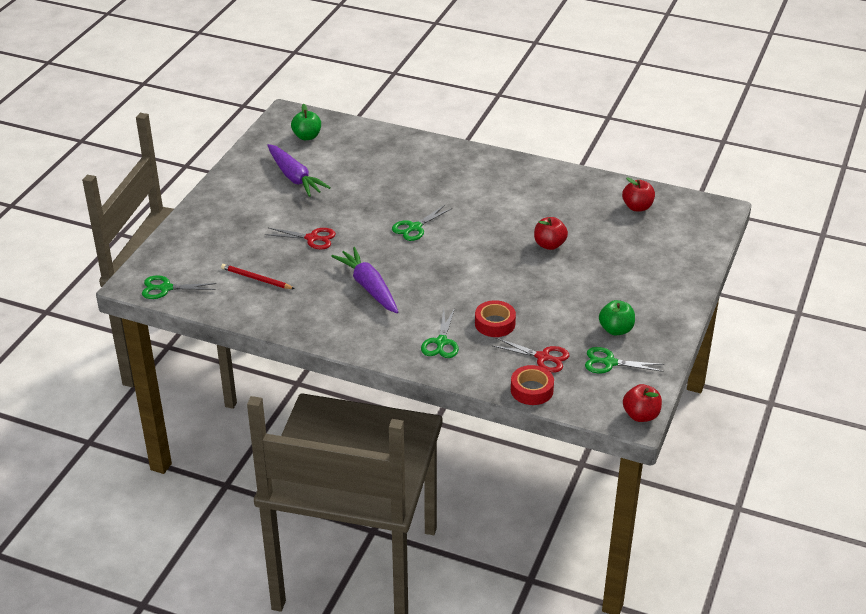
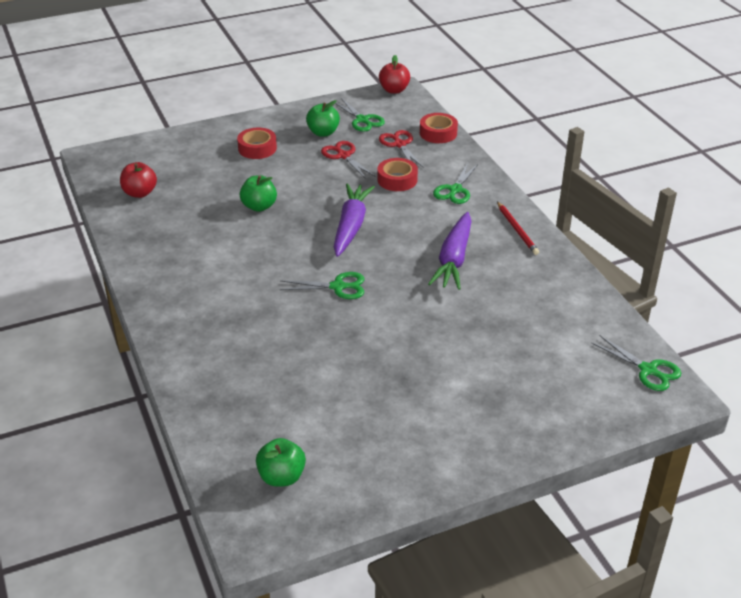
camera: 135 degrees left, 0 degrees up
(256, 279) = (546, 326): red pencil -> red pencil (517, 230)
(294, 177) = (371, 422): purple carrot -> purple carrot (351, 226)
(312, 238) = (445, 335): red scissors -> red scissors (343, 156)
(441, 342) = (455, 190): green scissors -> green scissors turned 150 degrees clockwise
(549, 245) = (259, 206): red apple -> green apple
(634, 285) = (257, 148): none -> red tape

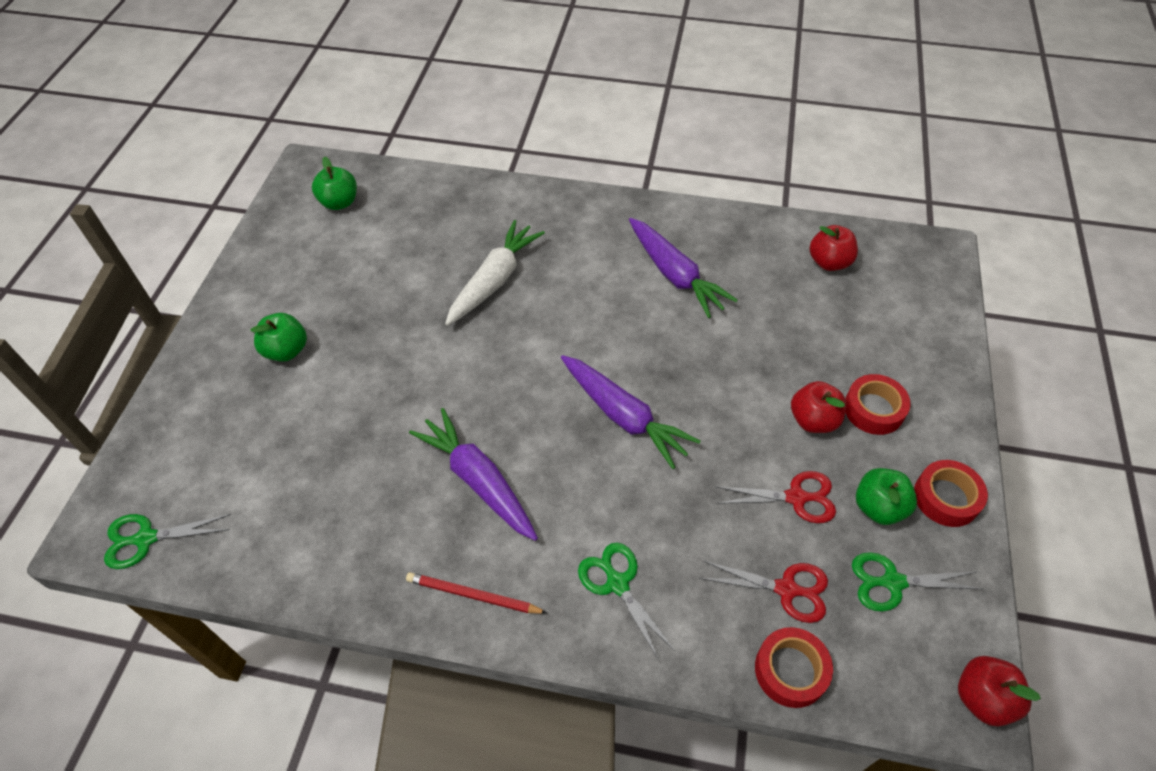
camera: 125 degrees right, 15 degrees up
(208, 250) = (675, 275): none -> purple carrot
(259, 206) = (729, 350): green apple -> green apple (286, 350)
(285, 164) = (813, 420): none -> red apple
(290, 330) = (494, 280): none -> white carrot
(338, 287) = (525, 347): green scissors -> none
(397, 180) = (691, 526): red tape -> red tape (946, 498)

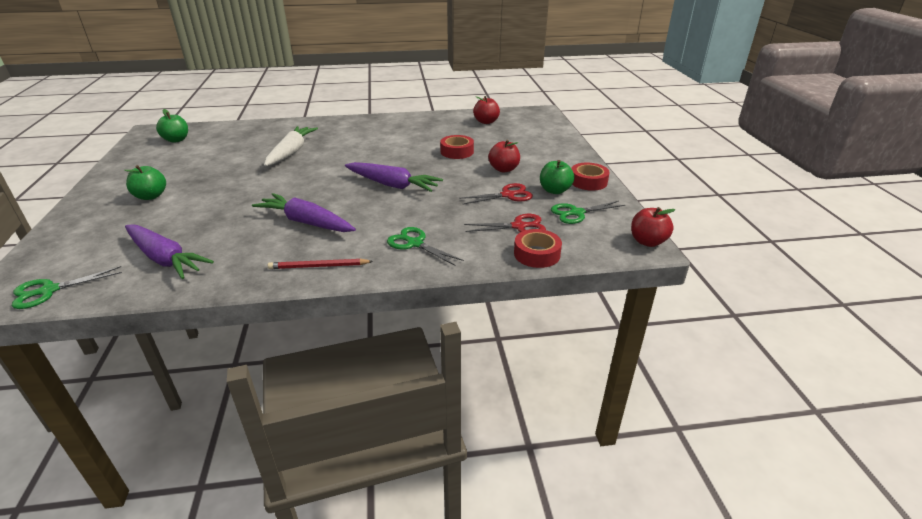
camera: 20 degrees left, 20 degrees down
(675, 275) = (402, 136): purple carrot -> purple carrot (165, 259)
(873, 409) = (534, 161): red tape -> red tape (457, 152)

